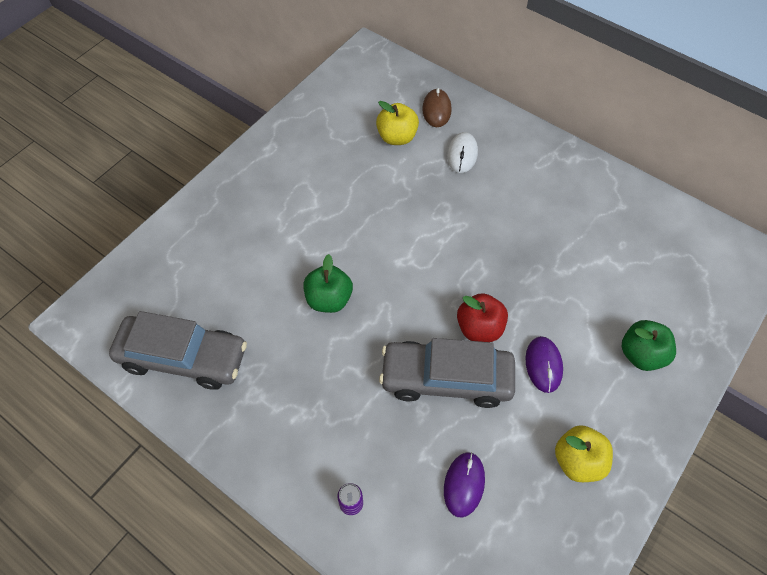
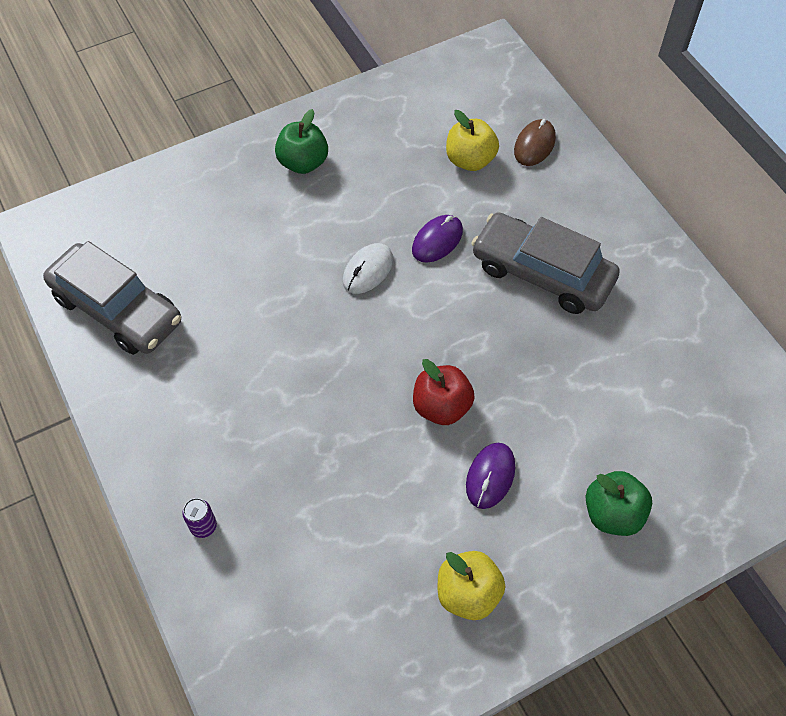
camera: 25 degrees right, 0 degrees up
(329, 299) = (295, 309): green apple -> green apple (303, 163)
(446, 378) = (373, 444): grey car -> grey car (542, 273)
(462, 154) = (535, 207): white mouse -> white mouse (368, 270)
(464, 484) = (329, 561): purple mouse -> purple mouse (437, 240)

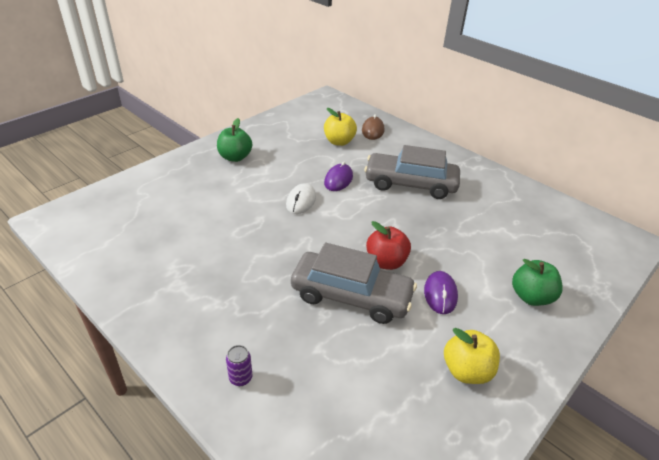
camera: 20 degrees left, 20 degrees down
(117, 309) = (125, 253): grey car -> grey car (351, 296)

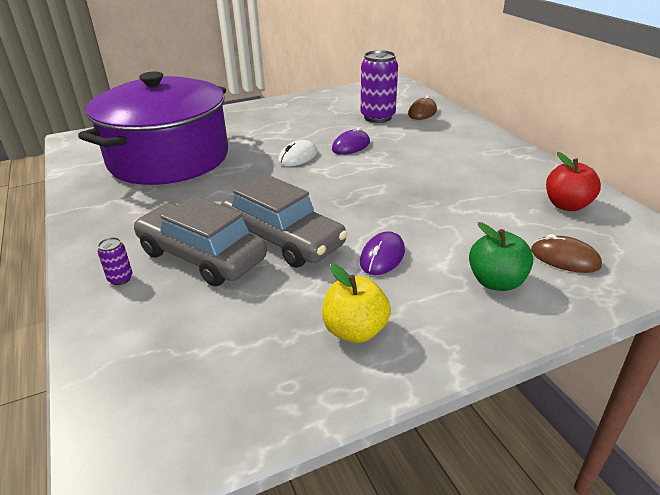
camera: 25 degrees right, 5 degrees down
(177, 225) = (169, 158): none -> purple pot
(235, 157) = (264, 117): green apple -> none
(339, 142) = (377, 117): yellow apple -> purple can
(386, 262) = (344, 218): red apple -> red apple (566, 205)
(410, 184) = (428, 159): grey car -> grey car (202, 256)
(561, 263) = (564, 258): none -> brown mouse

